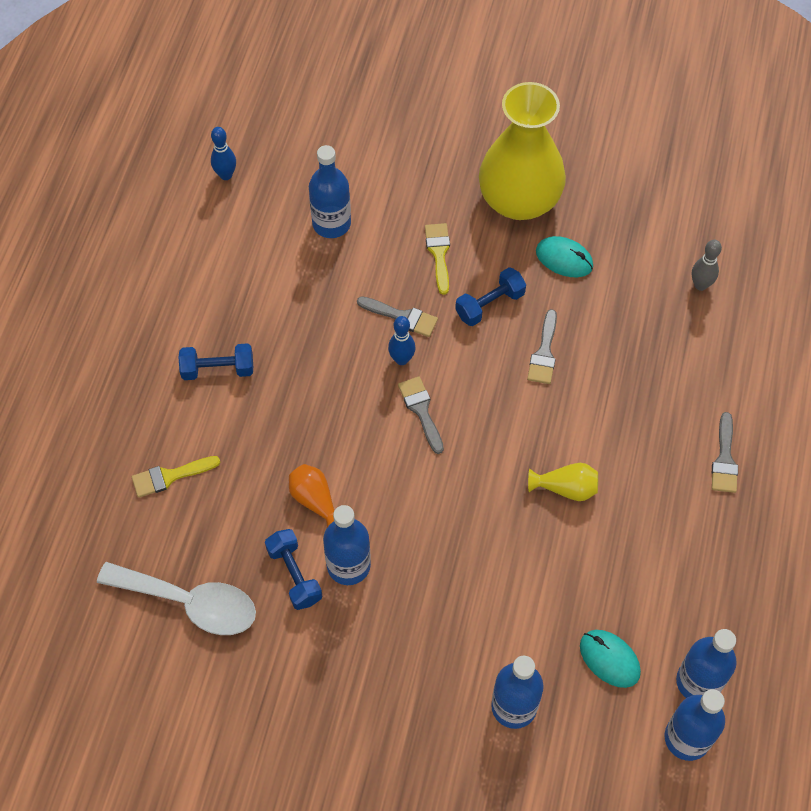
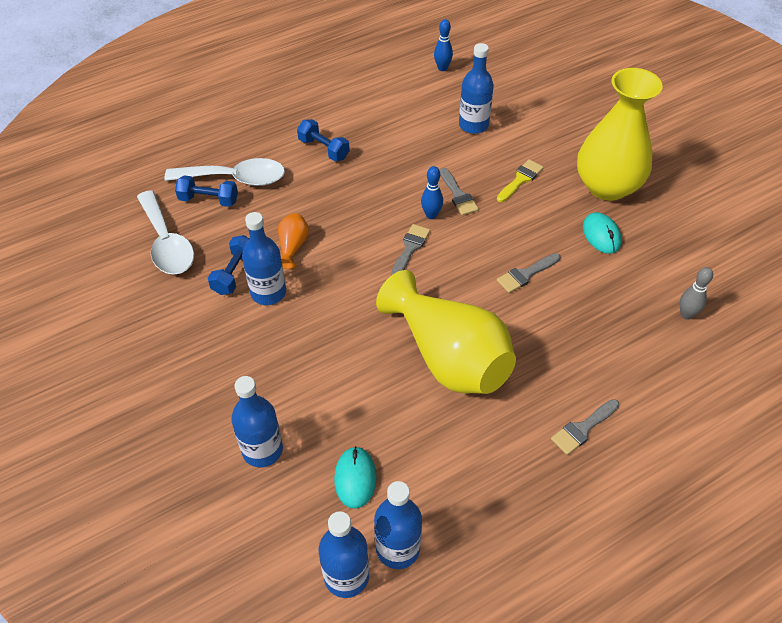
camera: 45 degrees right, 10 degrees down
(170, 476) = (235, 179): yellow brush -> white spoon
(489, 304) = (521, 225): blue dumbbell -> blue dumbbell (209, 200)
(566, 488) = (448, 357): yellow vase -> yellow vase, size x2.46

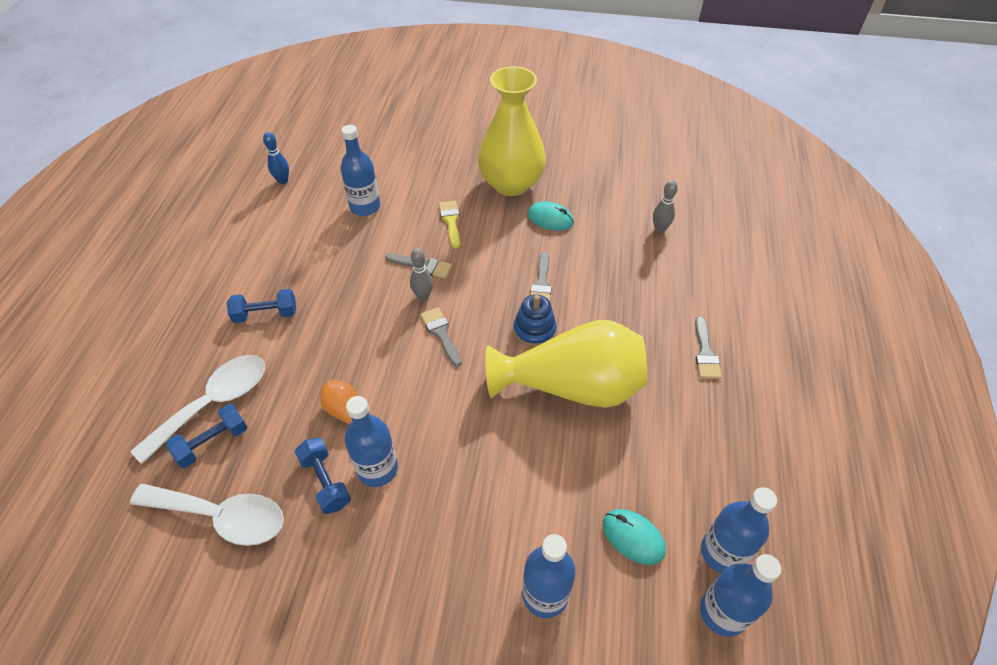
camera: 50 degrees left, 0 degrees up
(431, 215) = (423, 296): blue bowling pin -> grey bowling pin
(475, 300) = (534, 330): none -> blue stacking toy

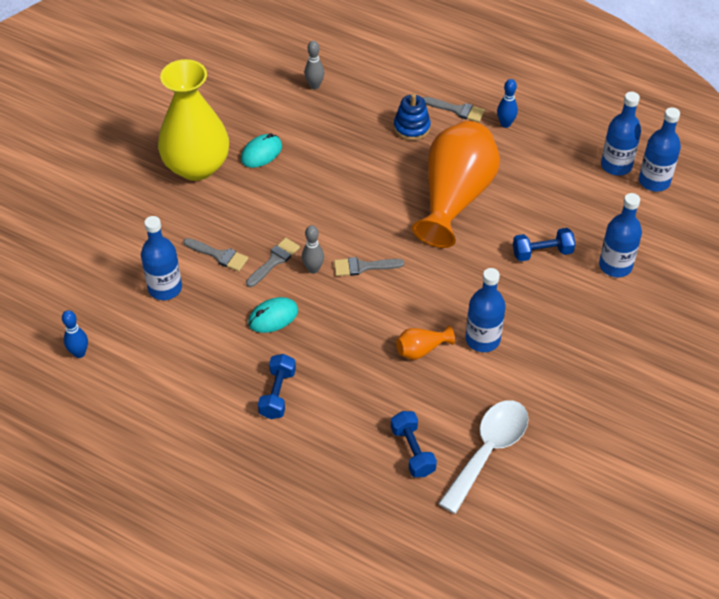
camera: 70 degrees left, 0 degrees up
(214, 403) = (369, 446): white spoon -> none
(326, 481) = (481, 375): blue dumbbell -> blue dumbbell (542, 252)
(451, 221) = (224, 225): yellow brush -> none
(534, 330) = (388, 204): blue stacking toy -> blue stacking toy (411, 127)
(541, 284) = (339, 183): grey brush -> grey brush (219, 255)
(572, 386) = (455, 198): yellow vase -> orange vase
(633, 537) = (590, 206): turquoise mouse -> turquoise mouse (273, 317)
(714, 405) = (505, 124): none -> blue bowling pin

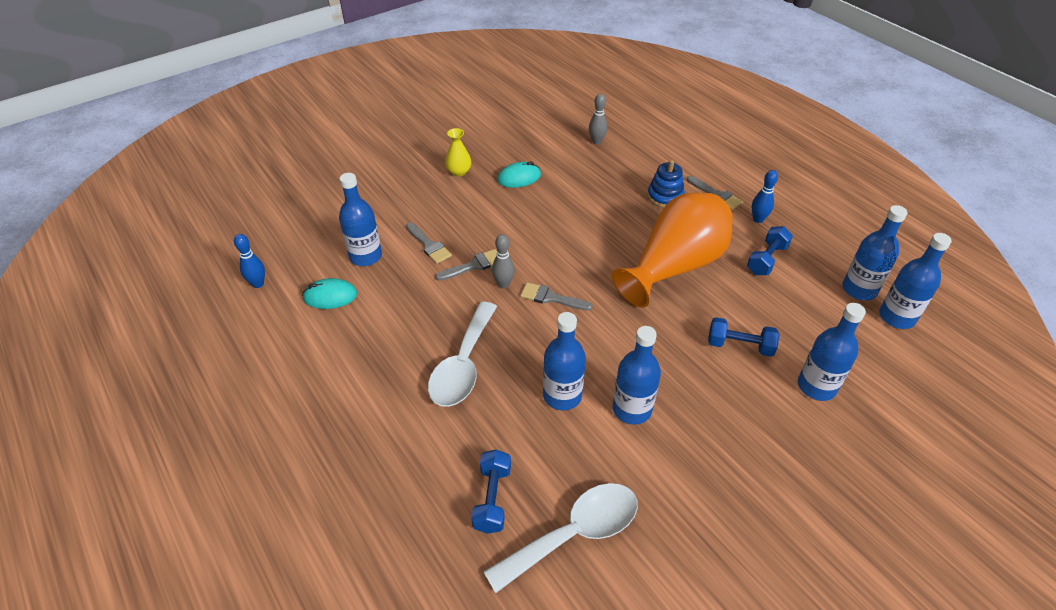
camera: 25 degrees right, 5 degrees down
(197, 166) = (459, 172): yellow vase -> yellow vase, size x0.41
(273, 317) = (440, 313): turquoise mouse -> turquoise mouse (330, 296)
(277, 394) = (397, 384): blue dumbbell -> blue dumbbell (766, 260)
(323, 356) = (463, 365): none -> white spoon
(421, 350) = (562, 396): orange vase -> blue bottle

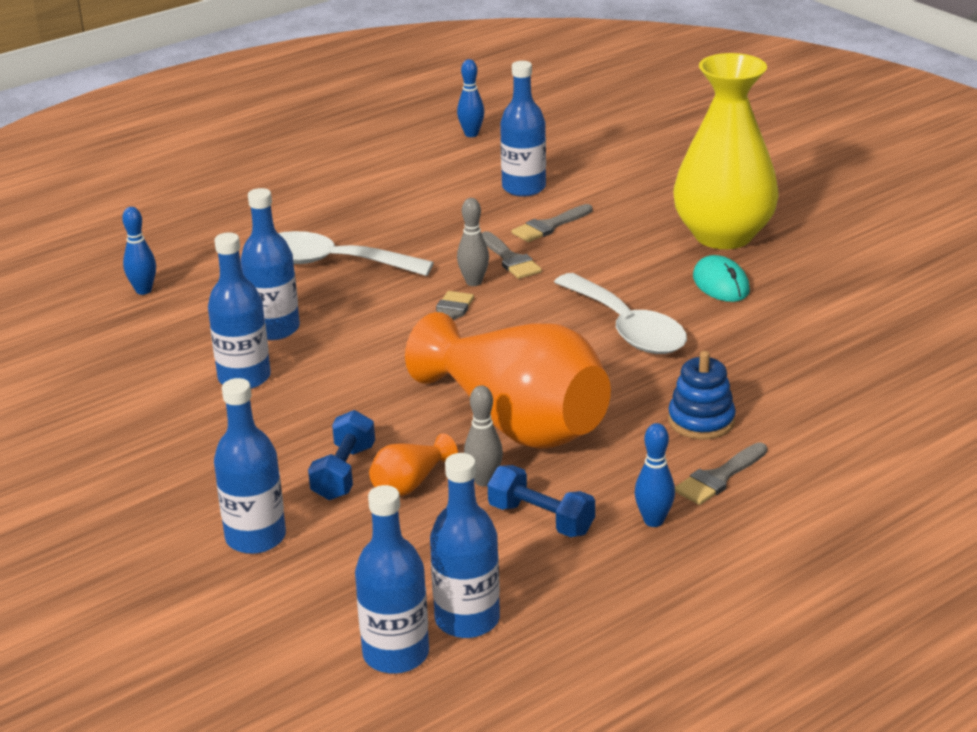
camera: 90 degrees right, 15 degrees down
(330, 296) = (450, 175): turquoise mouse -> none
(459, 172) = (723, 235): yellow vase -> yellow vase, size x2.46
(492, 498) = (143, 290): blue dumbbell -> blue bowling pin
(574, 533) = (86, 339): white spoon -> white spoon (627, 328)
(596, 141) = (851, 353): grey bowling pin -> grey bowling pin (484, 480)
(745, 314) = (410, 483): none -> orange vase

